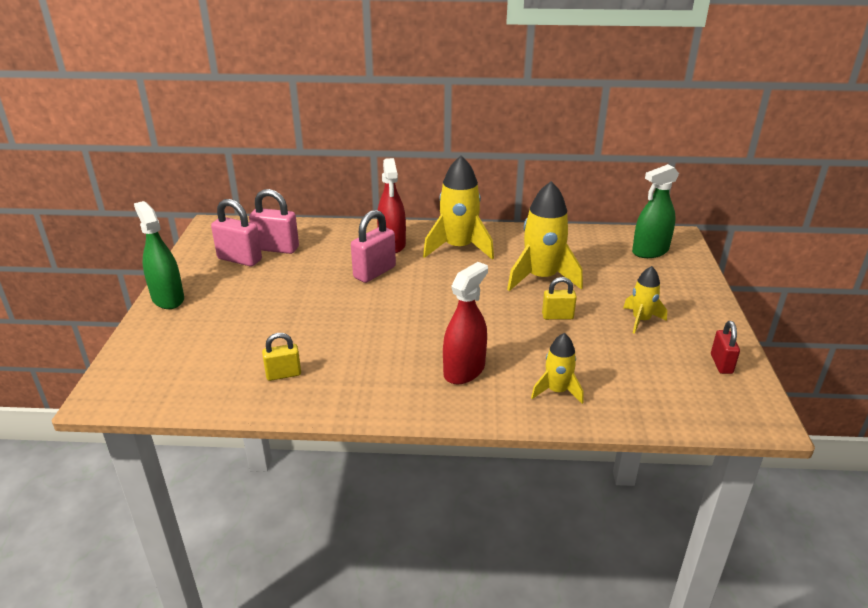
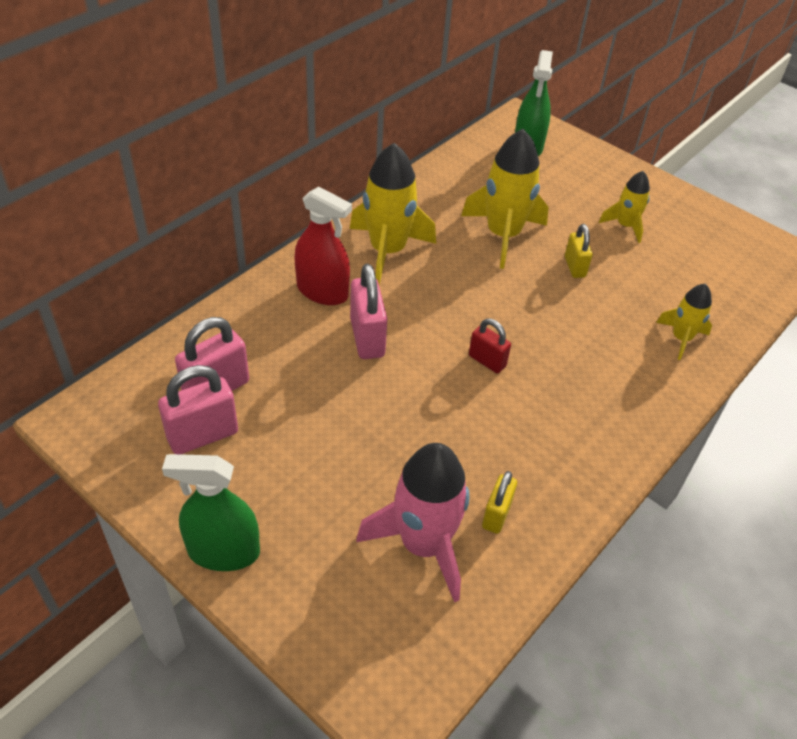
camera: 55 degrees left, 15 degrees up
(232, 357) = (423, 544): none -> pink rocket
(464, 370) = (604, 376): red spray bottle -> none
(557, 316) = (574, 267): yellow padlock -> yellow padlock turned 45 degrees counterclockwise
(721, 364) = (718, 228): red padlock -> red padlock (487, 361)

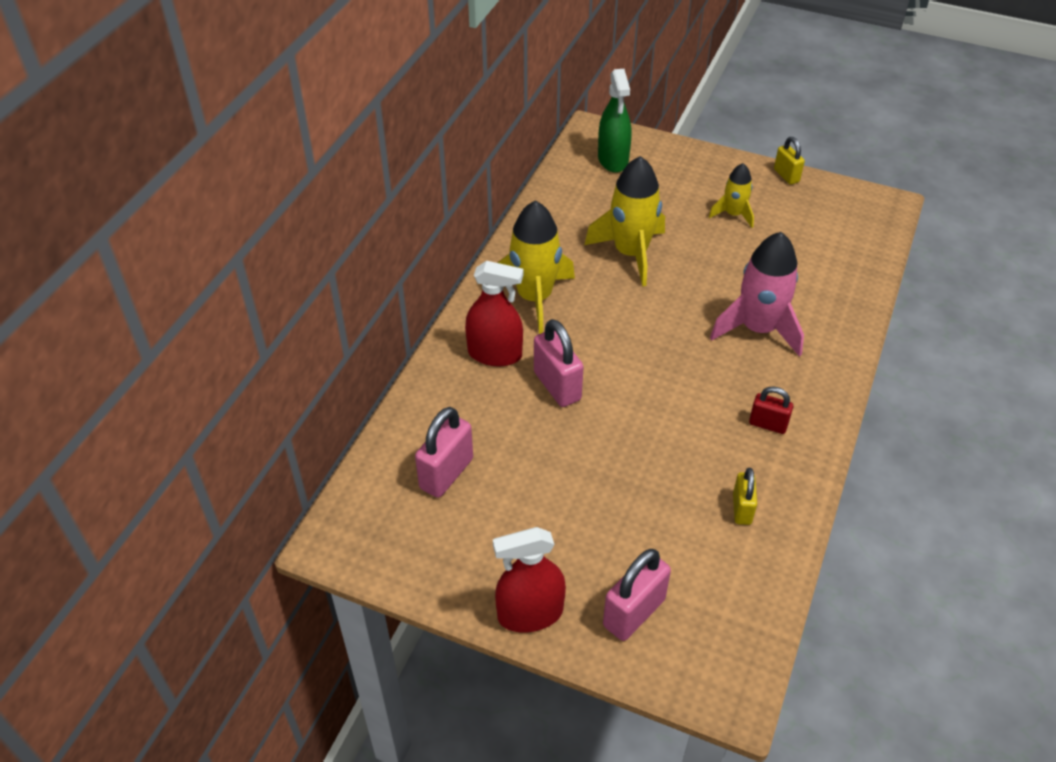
camera: 15 degrees left, 0 degrees up
(203, 435) = (457, 519): pink padlock -> pink padlock (634, 613)
(223, 551) = (530, 614): green spray bottle -> red spray bottle
(423, 544) = (694, 553): pink rocket -> pink rocket (758, 329)
(487, 361) = (671, 376): red padlock -> red padlock (768, 424)
(574, 267) = (707, 266): yellow padlock -> yellow padlock (786, 175)
(681, 338) = (824, 307): yellow rocket -> none

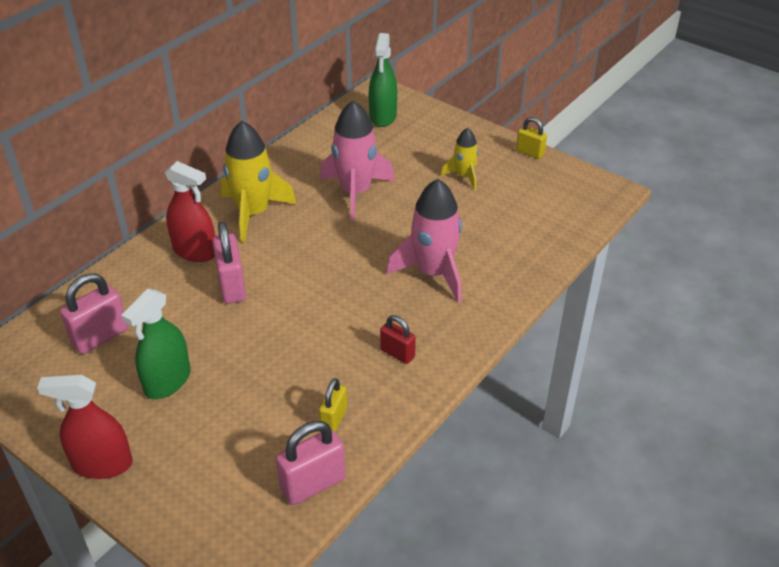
camera: 15 degrees right, 5 degrees down
(548, 507) = (168, 381): none -> green spray bottle
(630, 253) = (355, 192): yellow rocket -> pink rocket
(634, 613) = (190, 484): pink padlock -> pink padlock (313, 484)
(786, 175) = (530, 153): yellow padlock -> yellow padlock turned 45 degrees counterclockwise

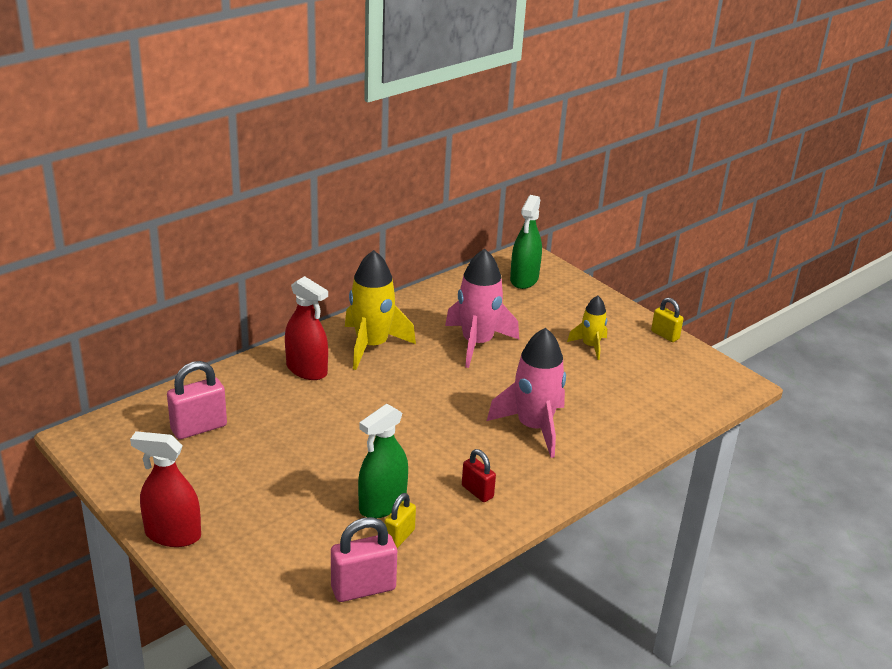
camera: 10 degrees right, 10 degrees down
(168, 381) = (251, 476): green spray bottle -> green spray bottle (382, 504)
(232, 286) = (333, 406): pink padlock -> none

